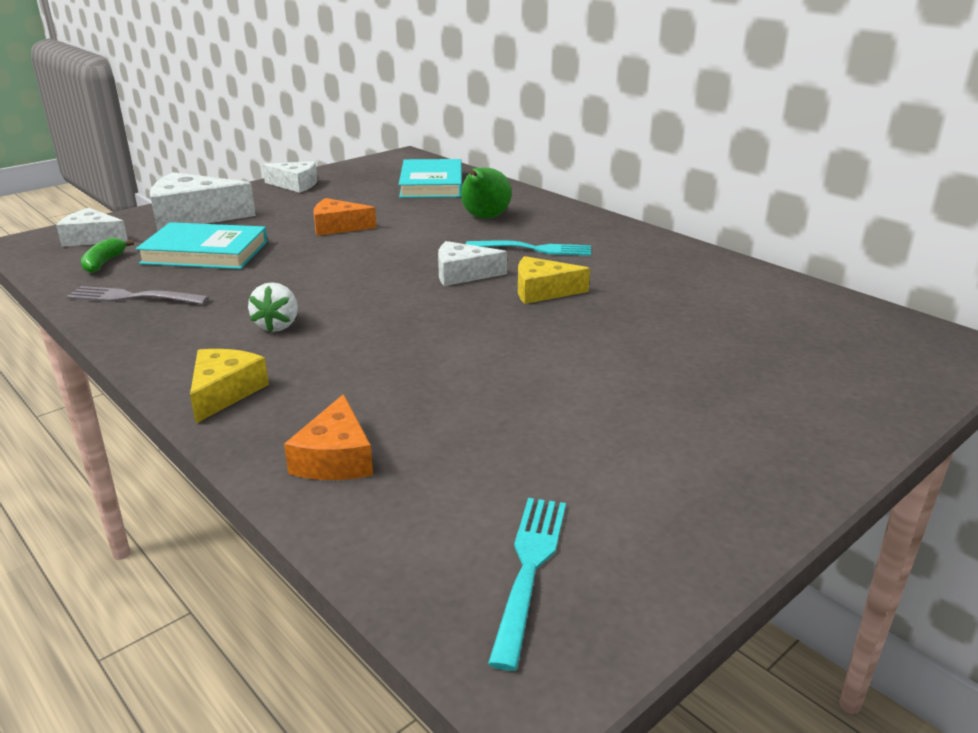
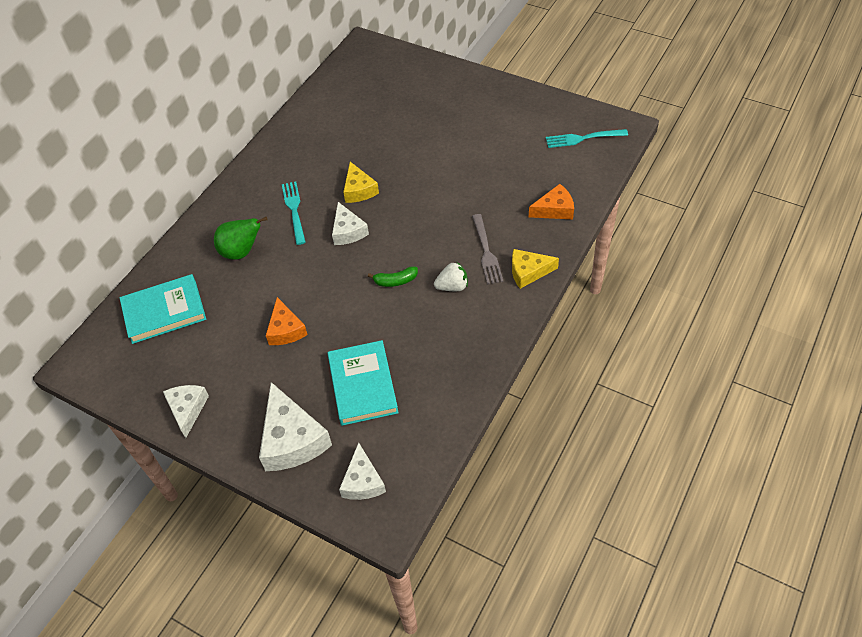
camera: 105 degrees left, 25 degrees up
(104, 263) = (405, 437): green banana -> green banana (395, 281)
(133, 297) = (449, 380): grey fork -> grey fork (486, 252)

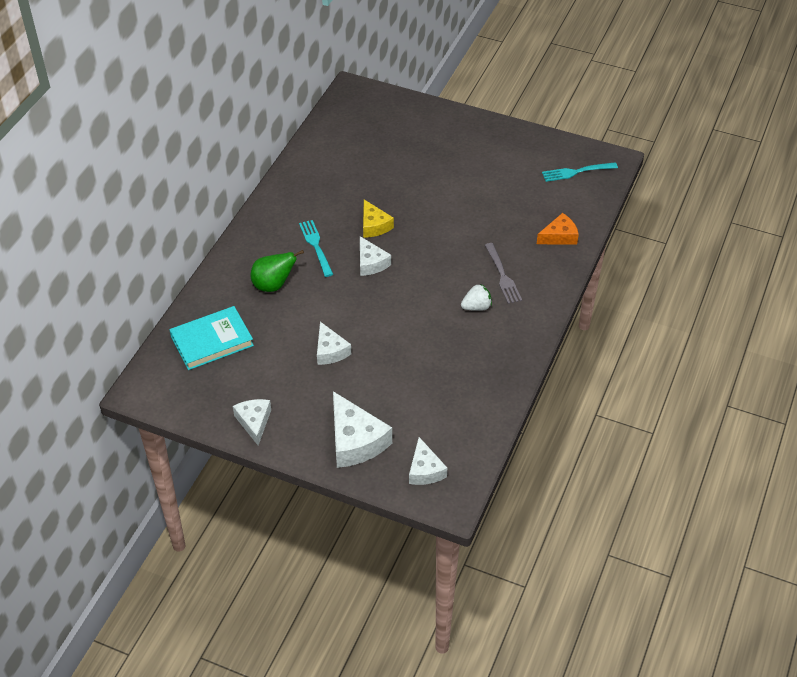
camera: 10 degrees left, 5 degrees down
(286, 329) = (330, 351): orange cheese -> white cheese
(363, 385) = (410, 393): turquoise book -> none
(395, 281) = (423, 304): green banana -> none
(528, 272) = (543, 291): yellow cheese -> none

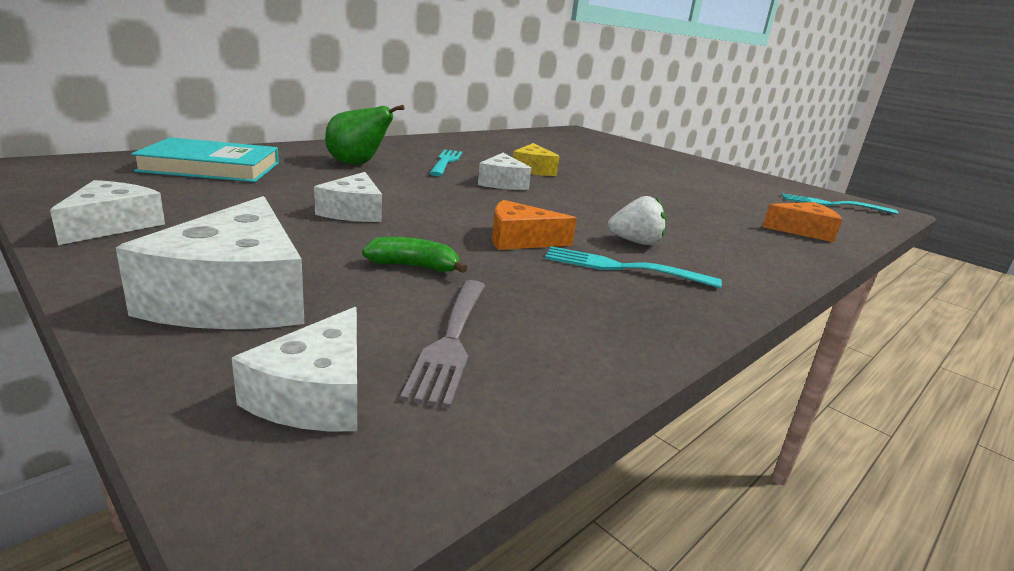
camera: 20 degrees right, 25 degrees down
(397, 387) = (414, 266): none -> green banana
(423, 336) = (520, 240): none -> orange cheese
(480, 339) = (623, 268): none -> turquoise fork
(502, 276) = (696, 233): grey fork -> grey fork (451, 340)

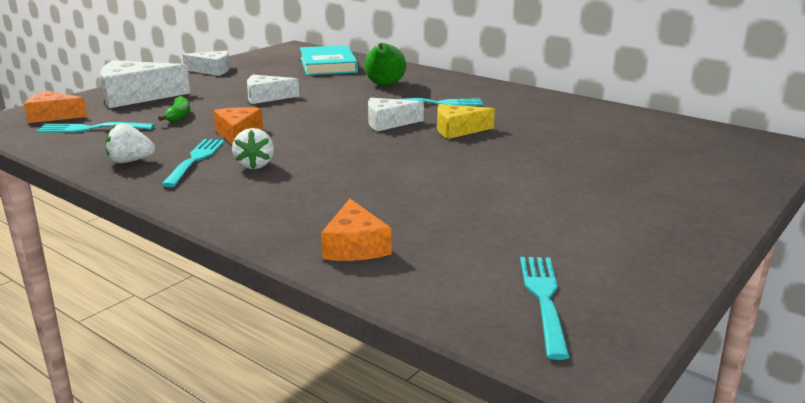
camera: 85 degrees right, 0 degrees up
(316, 394) = (53, 116): white cheese -> orange cheese
(451, 340) = (91, 129): grey fork -> turquoise fork
(632, 307) = (130, 161): none -> white strawberry

